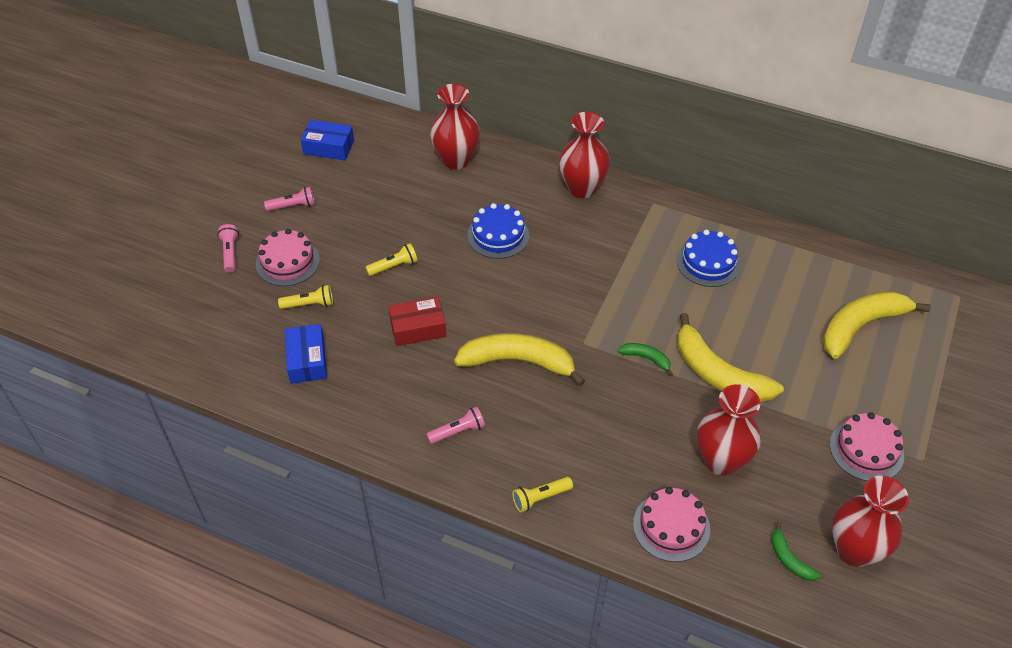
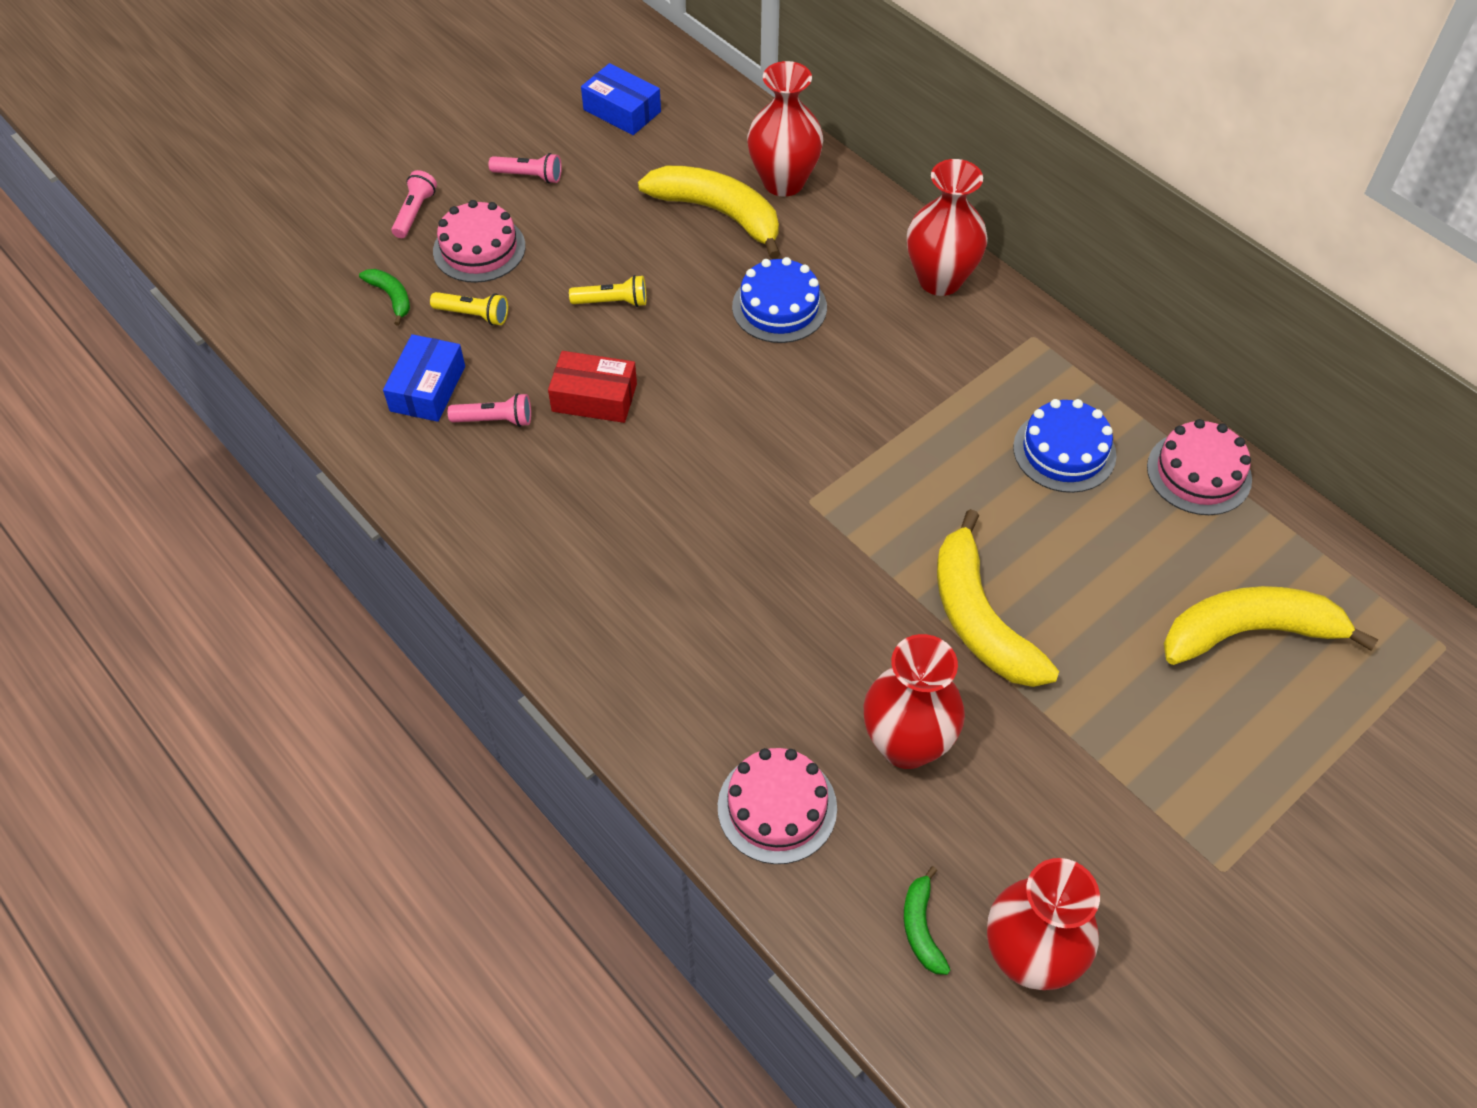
camera: 25 degrees right, 5 degrees up
(458, 431) = (564, 557): pink flashlight -> pink flashlight (495, 420)
(518, 362) = (702, 494): yellow banana -> yellow banana (719, 214)
(540, 498) = (620, 692): yellow flashlight -> none
(646, 359) = (886, 557): green banana -> green banana (391, 297)
(866, 450) = (1141, 819): pink cake -> pink cake (1199, 473)

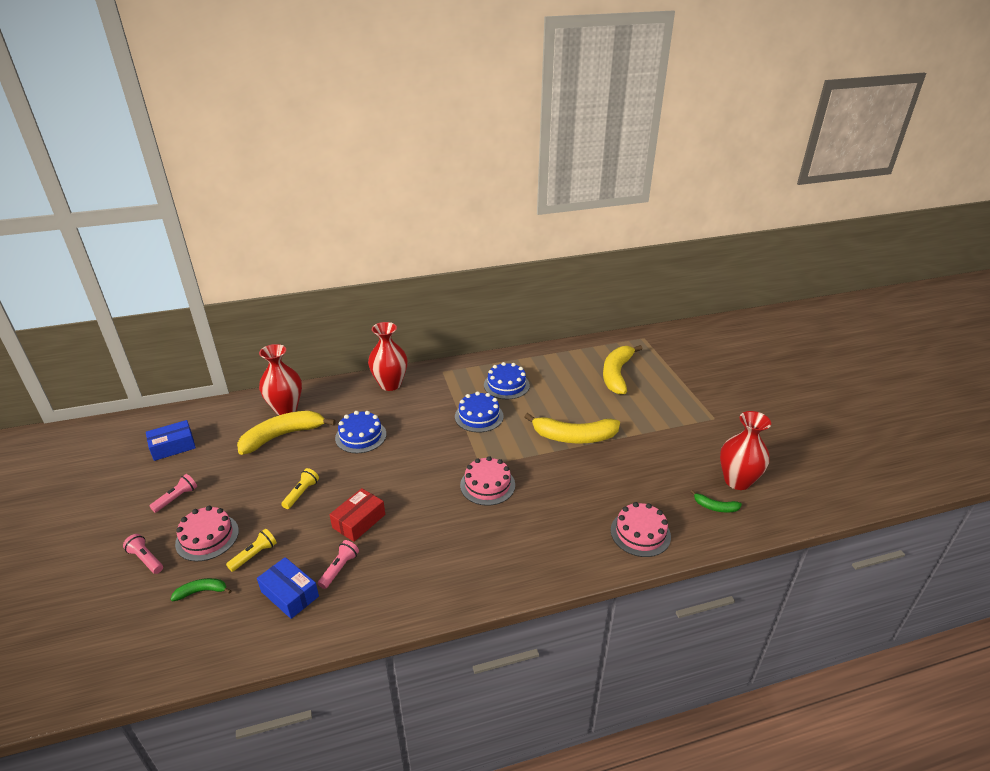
camera: 65 degrees left, 20 degrees down
(906, 744) = (625, 480): red vase -> none
(939, 445) = (479, 416): none -> blue cake
(1199, 473) = (539, 358): pink cake -> pink cake (487, 485)

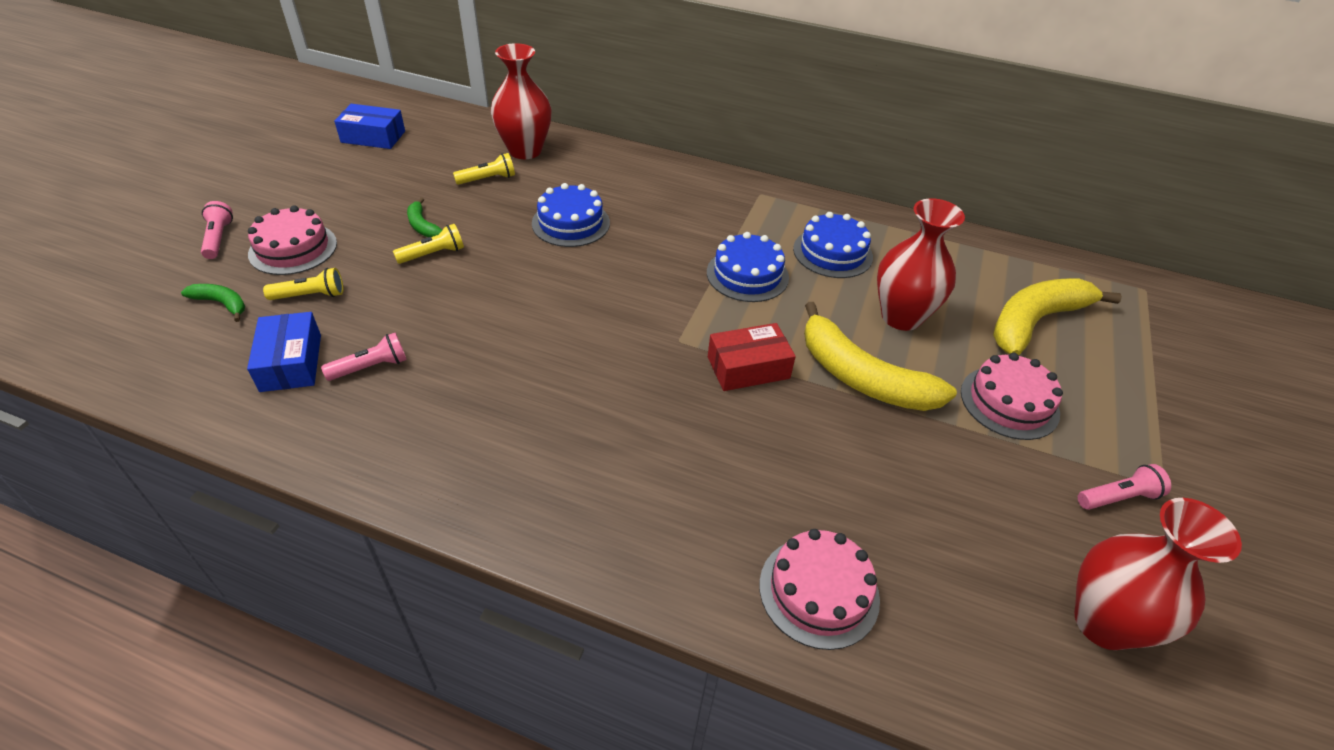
camera: 35 degrees right, 10 degrees up
(176, 498) = (315, 191): pink flashlight -> pink flashlight (1118, 497)
(283, 436) = (488, 179): yellow banana -> yellow flashlight
(359, 521) = (455, 323): red box -> red box (748, 367)
(390, 384) = (674, 179): red vase -> red vase (901, 317)
(487, 485) = (659, 372): pink cake -> pink cake (1009, 402)
(715, 507) = (1008, 640): green banana -> green banana (423, 226)

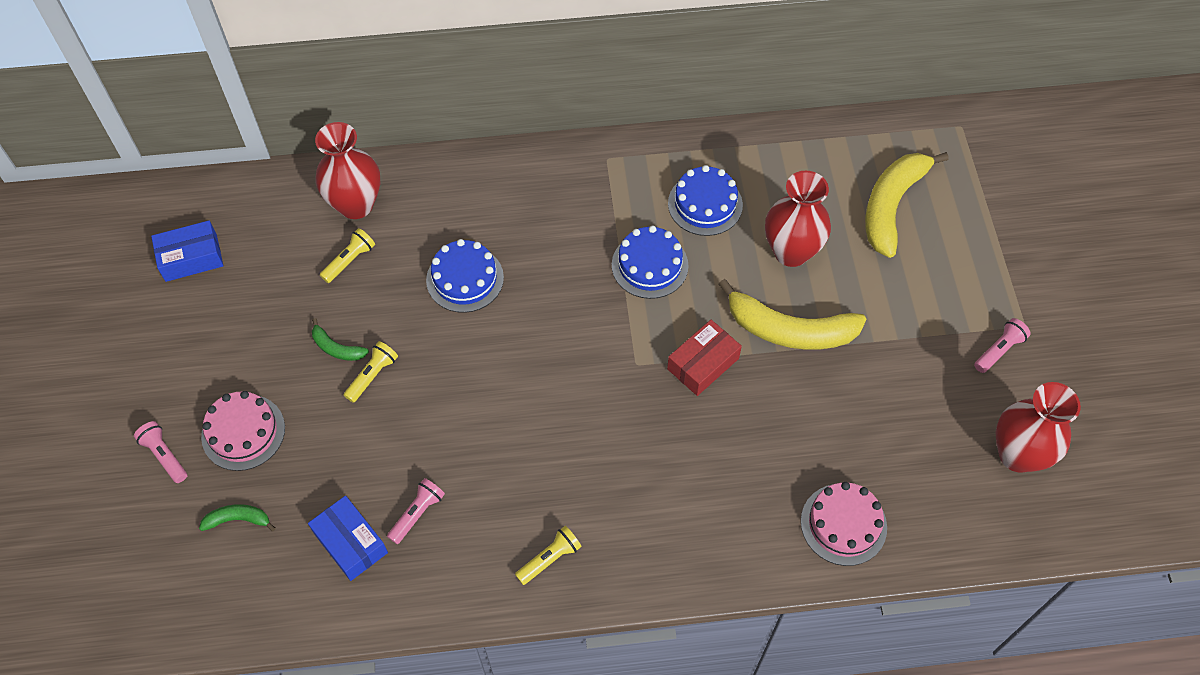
camera: 25 degrees left, 15 degrees up
(310, 295) = (305, 473): yellow flashlight -> yellow flashlight (549, 559)
(1009, 402) = (901, 300): pink cake -> none

